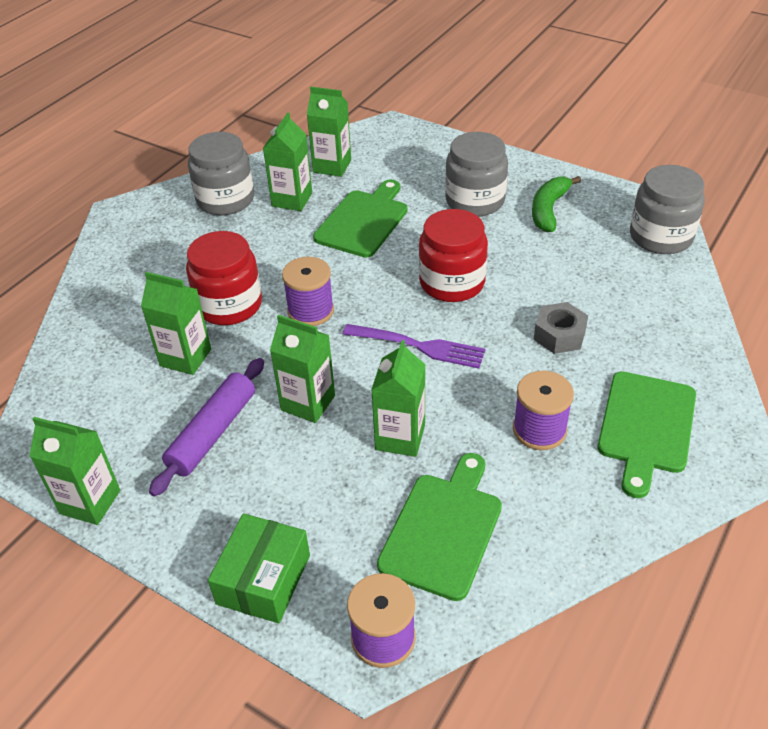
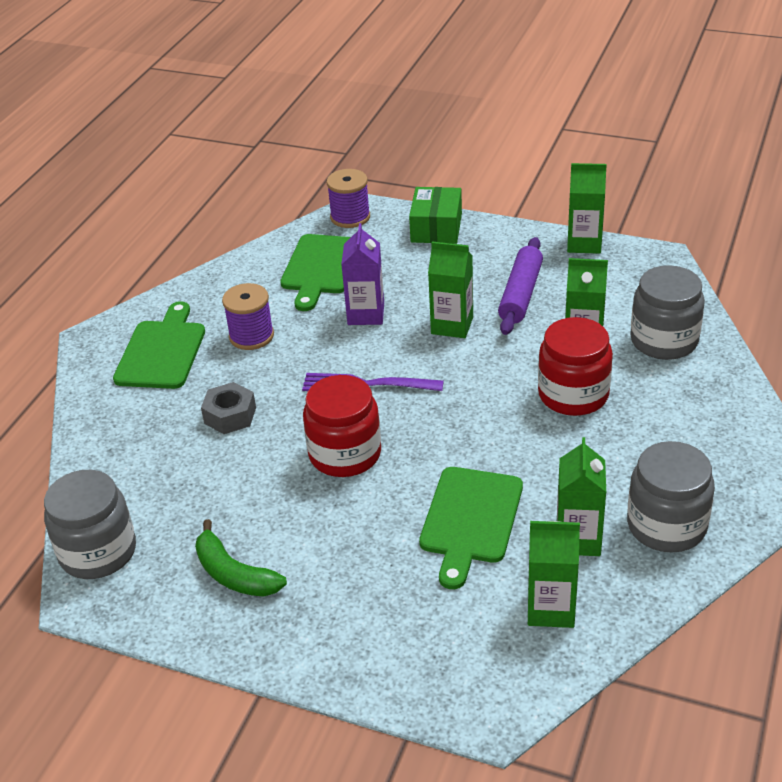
camera: 170 degrees right, 5 degrees down
(310, 311) = (486, 401): purple spool -> none
(400, 437) = (366, 314): green carton -> purple carton
(475, 201) = (333, 574): grey jar -> grey jar (664, 341)
(549, 210) = (234, 574): green banana -> green banana turned 120 degrees clockwise

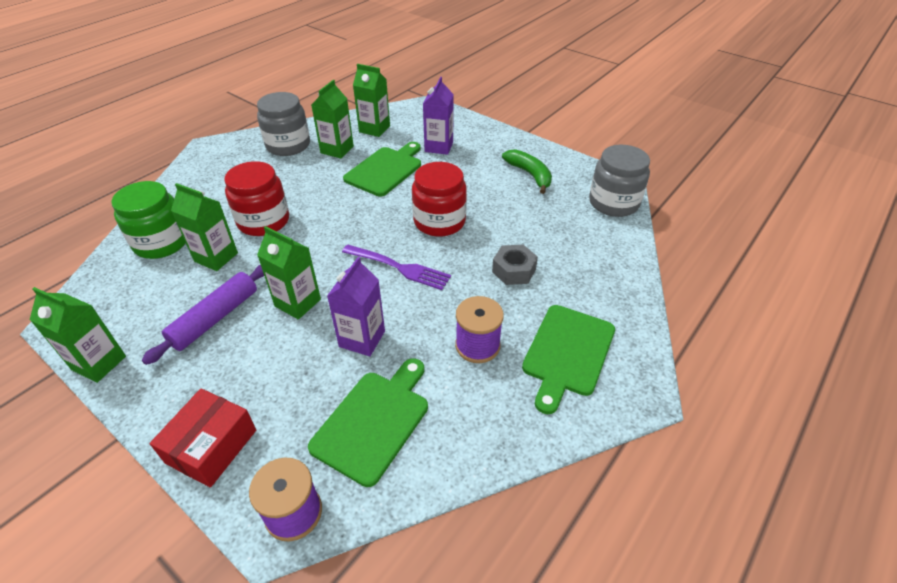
camera: 165 degrees left, 5 degrees up
(409, 596) = (439, 147): none -> purple carton
(436, 228) = (211, 446): green box -> red box
(664, 341) = (161, 242): grey jar -> green jar

